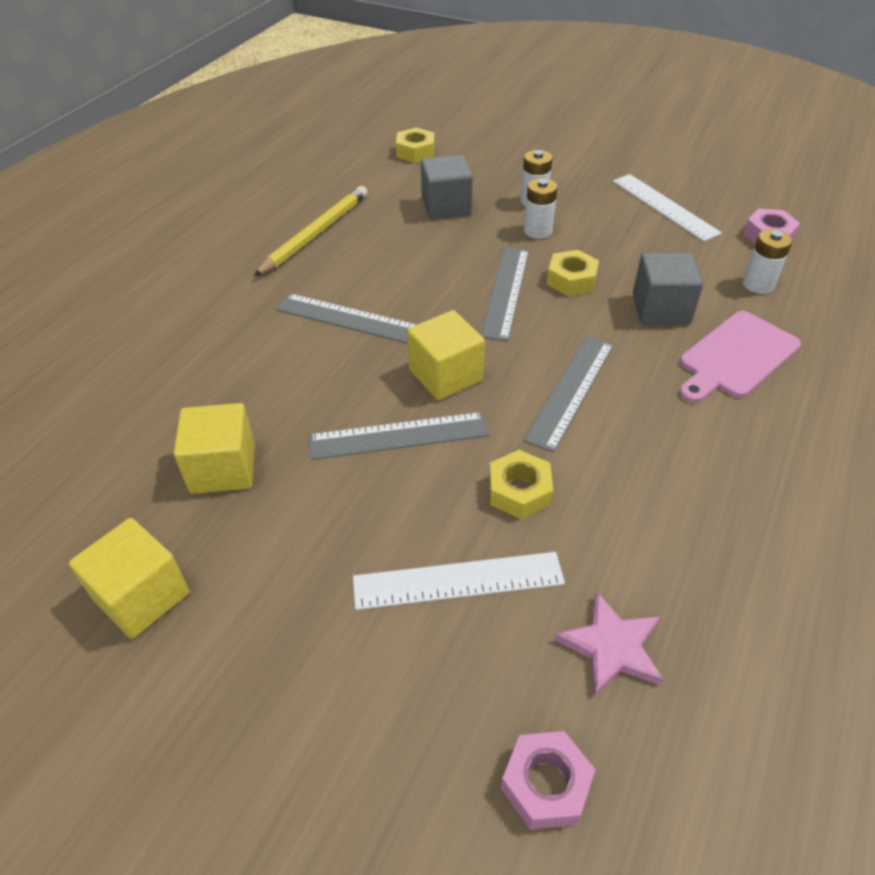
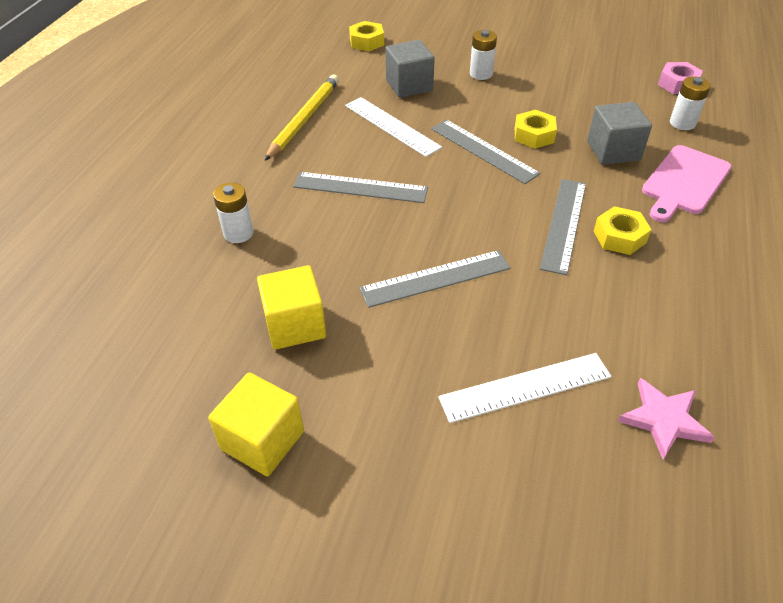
camera: 10 degrees left, 0 degrees up
(445, 375) = (457, 224): yellow cube -> none
(505, 292) = (483, 151): grey ruler -> grey ruler turned 45 degrees counterclockwise
(519, 491) = (550, 309): yellow nut -> yellow nut (619, 237)
(537, 231) = (492, 98): white battery -> white battery (238, 233)
(545, 784) = (648, 533): pink nut -> none
(664, 206) = (589, 68): white ruler -> white ruler (392, 126)

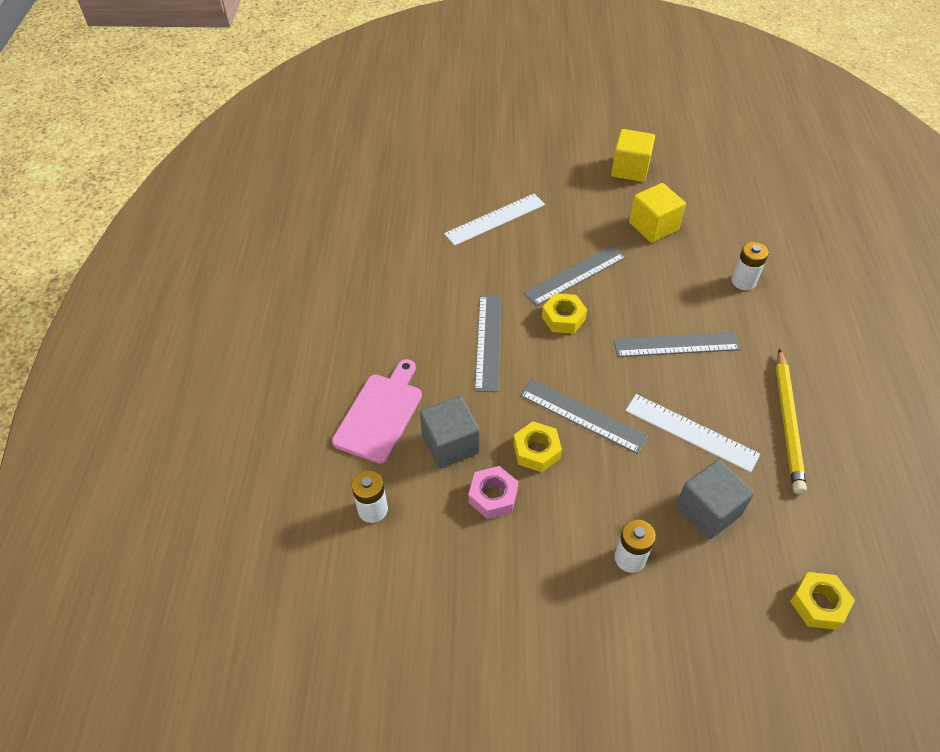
camera: 165 degrees right, 5 degrees up
(619, 237) = (441, 339): yellow nut -> yellow nut (563, 318)
(664, 420) = (412, 218): pink star -> none
(677, 84) = (370, 595): pink nut -> pink nut (493, 496)

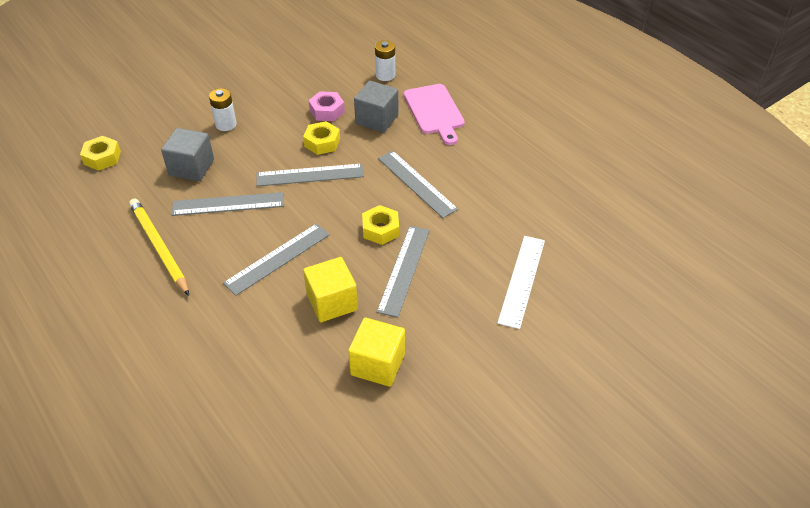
camera: 140 degrees right, 5 degrees down
(630, 169) = (460, 429): yellow cube -> yellow cube (332, 302)
(691, 432) = (228, 204): white ruler -> grey ruler
(743, 281) = (253, 353): white battery -> none

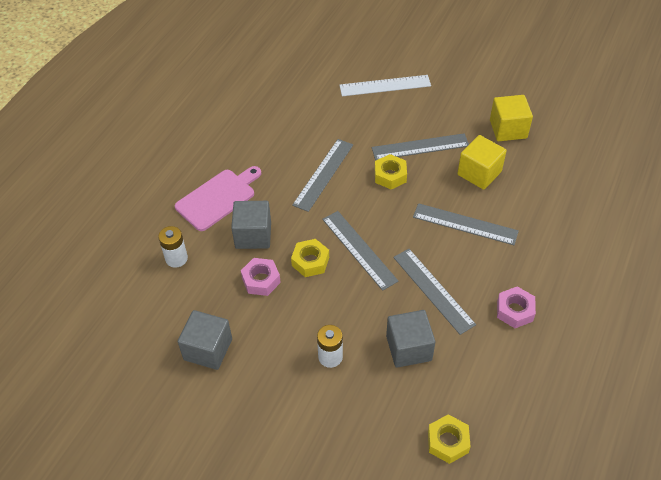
camera: 115 degrees left, 5 degrees up
(159, 247) = (514, 311): yellow pencil -> pink nut
(289, 70) = (208, 349): none -> grey cube

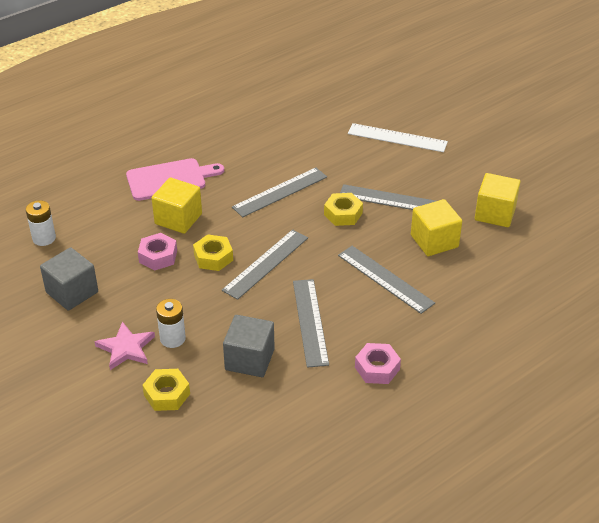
camera: 25 degrees right, 10 degrees down
(176, 258) = (98, 214): white battery -> white battery (44, 238)
(253, 235) = (178, 219): grey cube -> yellow cube
(296, 384) = (126, 348): none -> pink star
(359, 249) = (266, 264): grey ruler -> grey ruler turned 45 degrees clockwise
(448, 442) = (227, 448): yellow nut -> yellow nut (167, 394)

